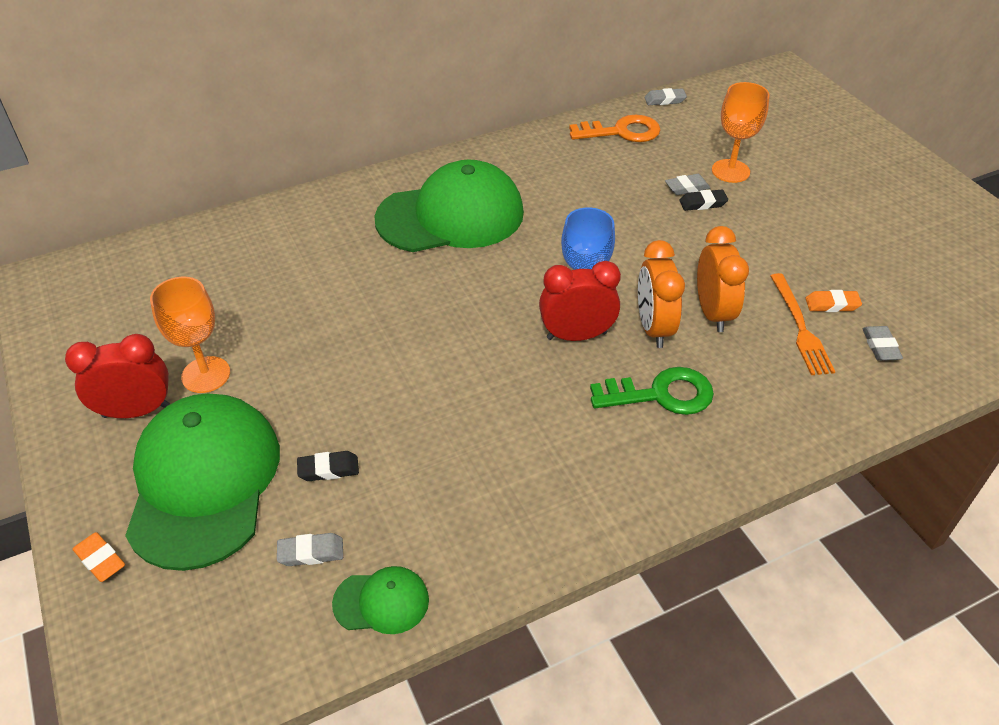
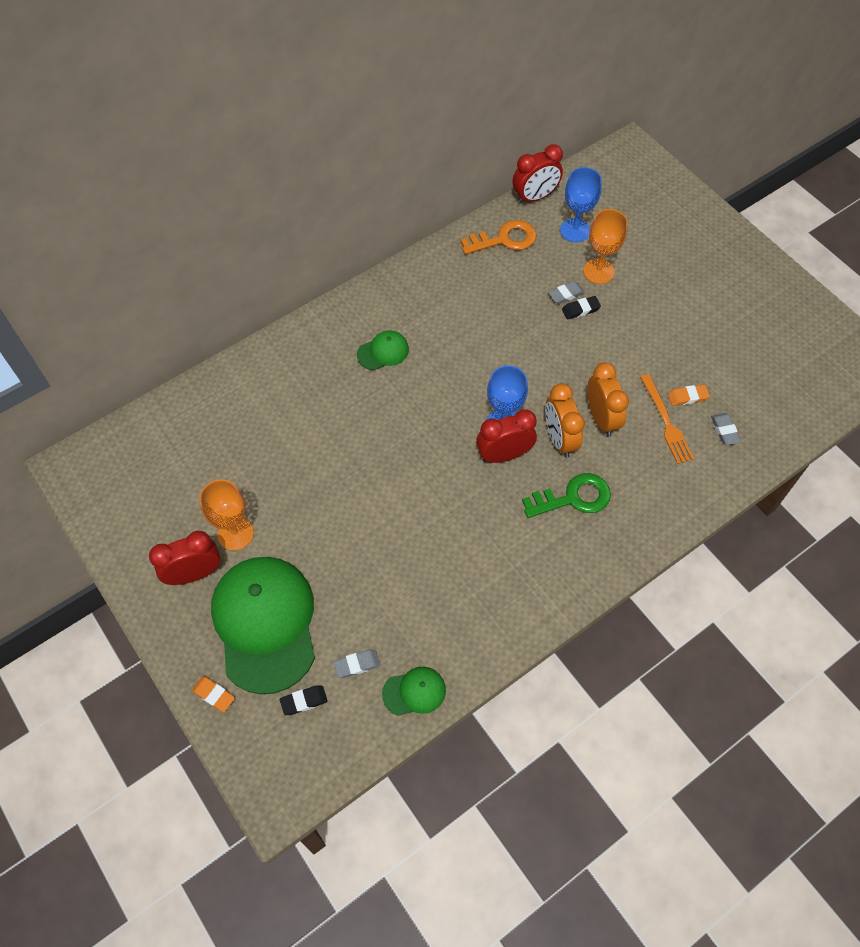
camera: 10 degrees left, 15 degrees up
(328, 469) = (350, 598): black eraser -> black eraser (304, 701)
(451, 216) = (383, 352): green cap -> green cap, size x0.44
(664, 100) = (534, 197): grey eraser -> red clock
(707, 132) = (575, 230): none -> blue goblet

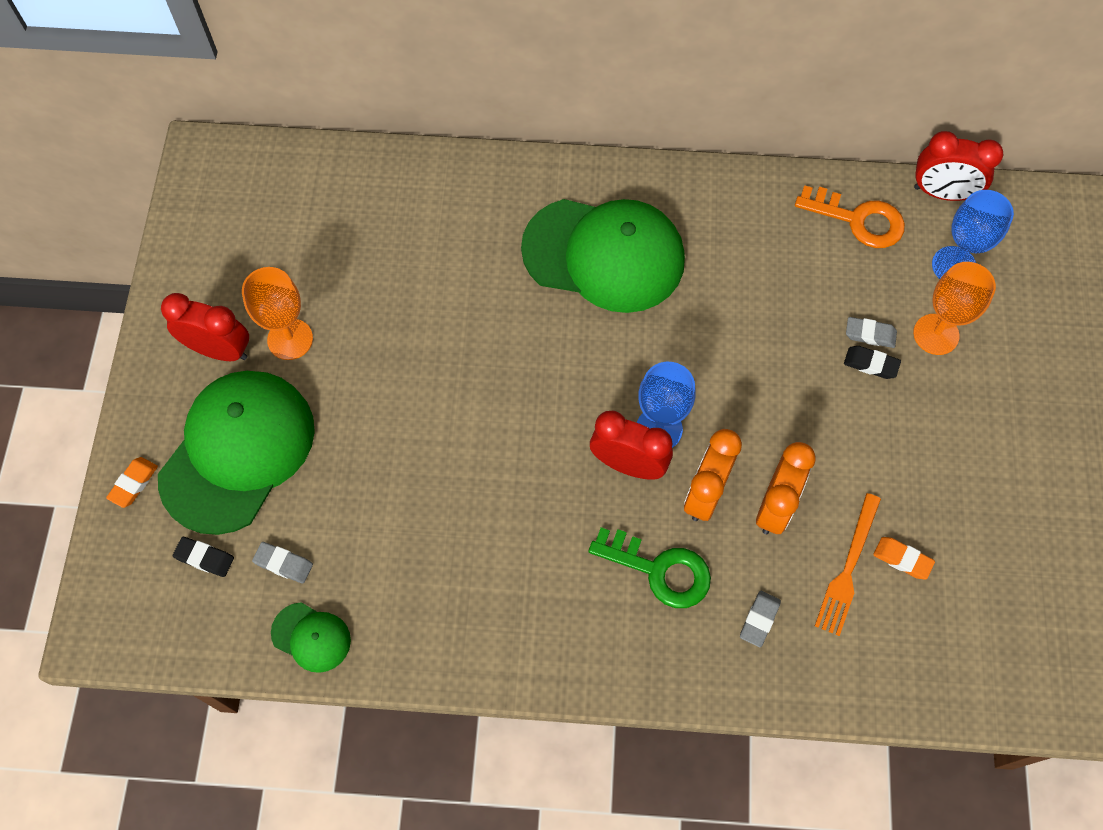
camera: 40 degrees right, 5 degrees up
(214, 695) = (134, 483): orange eraser -> orange eraser turned 45 degrees clockwise
(383, 352) = (604, 255): green cap -> green cap, size x2.28
(724, 430) = (909, 632): grey eraser -> grey eraser (759, 619)

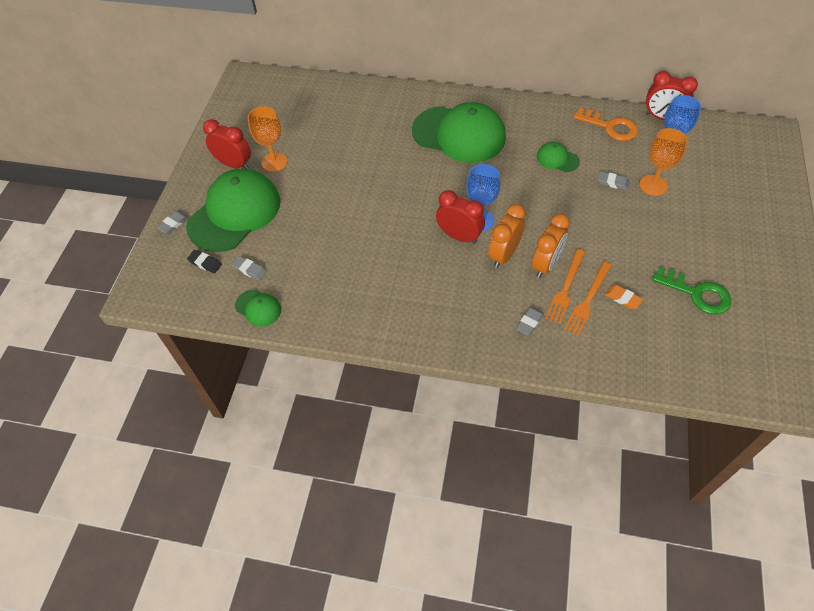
camera: 10 degrees right, 10 degrees down
(134, 483) = (173, 224): orange eraser -> grey eraser
(659, 570) = (471, 291): green key -> green key (697, 293)
(775, 293) = (557, 159): none -> green cap
(811, 549) = (565, 288): none -> orange fork
(871, 364) = (612, 197): black eraser -> none

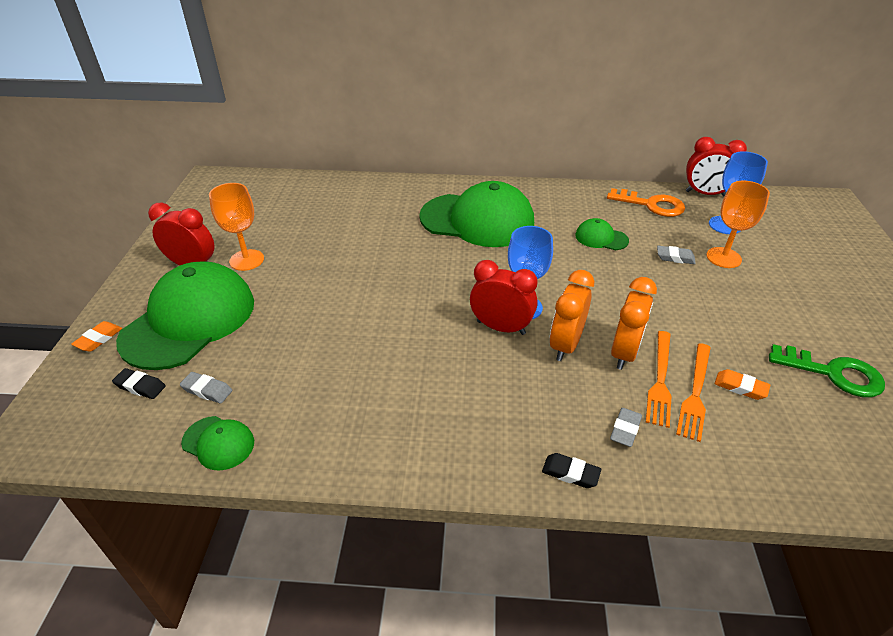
camera: 10 degrees left, 15 degrees down
(173, 224) = (99, 339): grey eraser -> orange eraser
(484, 349) = (570, 473): none -> black eraser

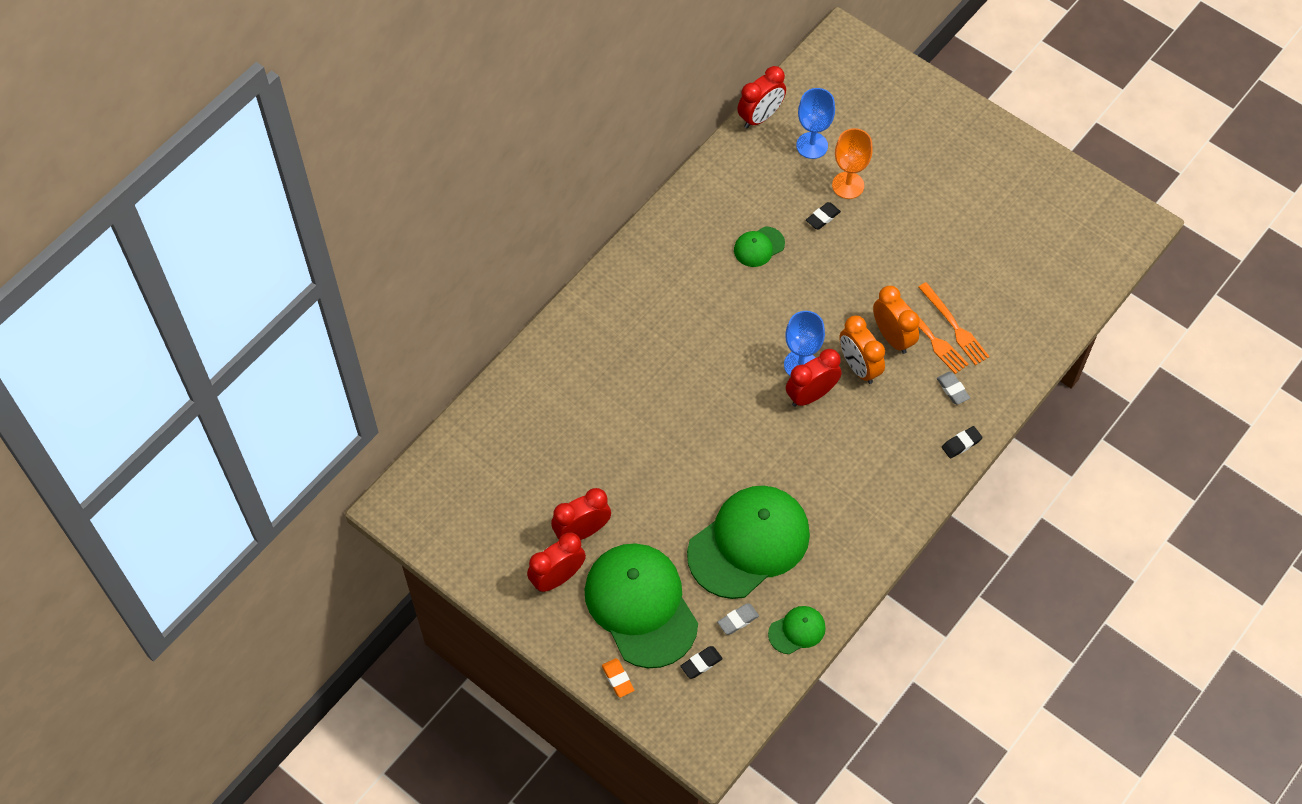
camera: 55 degrees left, 20 degrees up
(246, 260) = (582, 531): orange goblet -> red clock
(477, 220) = (660, 319): green cap -> green cap (749, 543)
(651, 205) = (743, 171): orange key -> none
(675, 258) = (822, 217): grey eraser -> black eraser
(740, 387) = (968, 296): orange eraser -> none
(833, 373) = (996, 234): green key -> none

